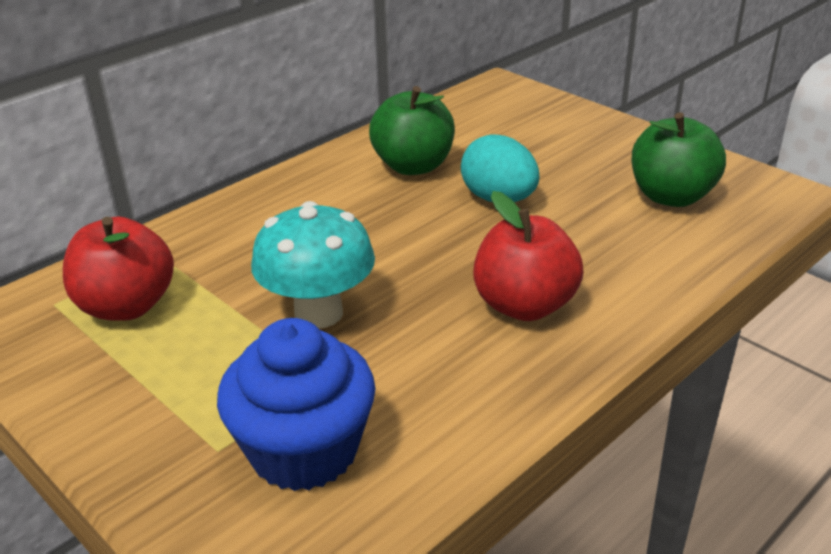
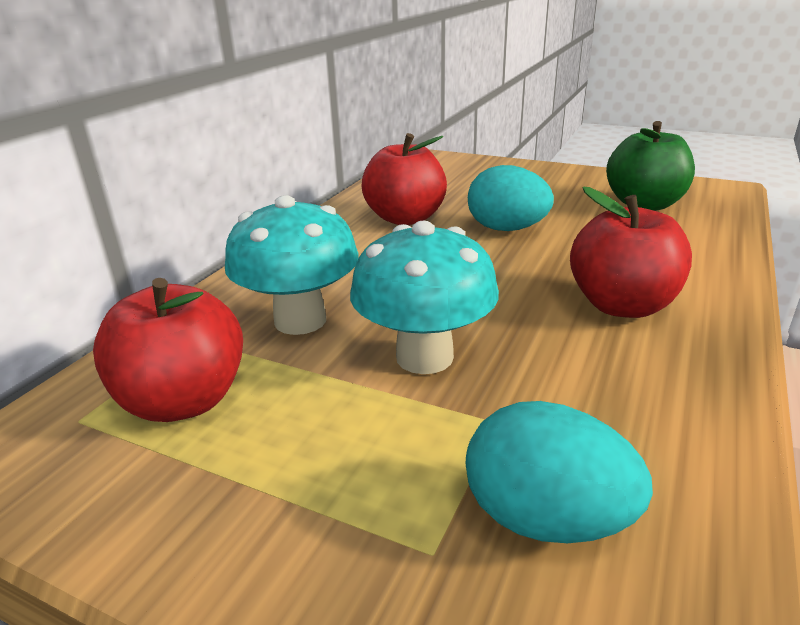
camera: 20 degrees left, 5 degrees down
(247, 257) = (300, 320): none -> turquoise mushroom
(304, 450) = (546, 518): blue cupcake -> turquoise egg
(413, 166) = (405, 218): green apple -> red apple

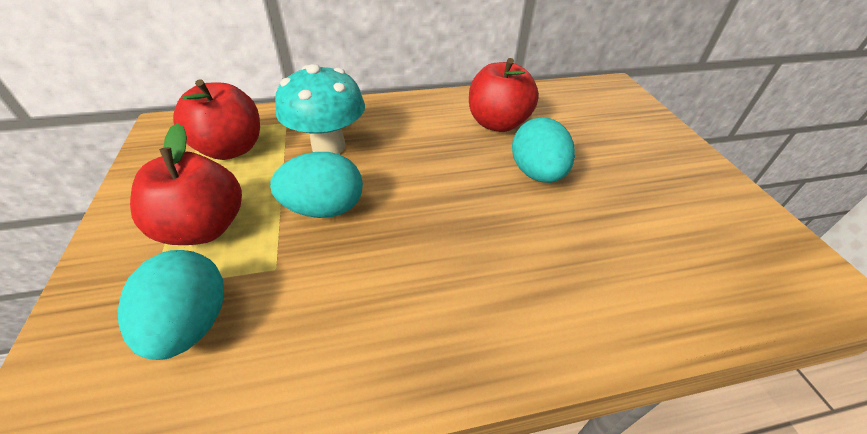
camera: 50 degrees right, 15 degrees up
(424, 357) = (324, 209): turquoise mushroom -> turquoise egg
(622, 305) = (473, 280): red apple -> red apple (204, 228)
(644, 204) = (694, 234): green apple -> none

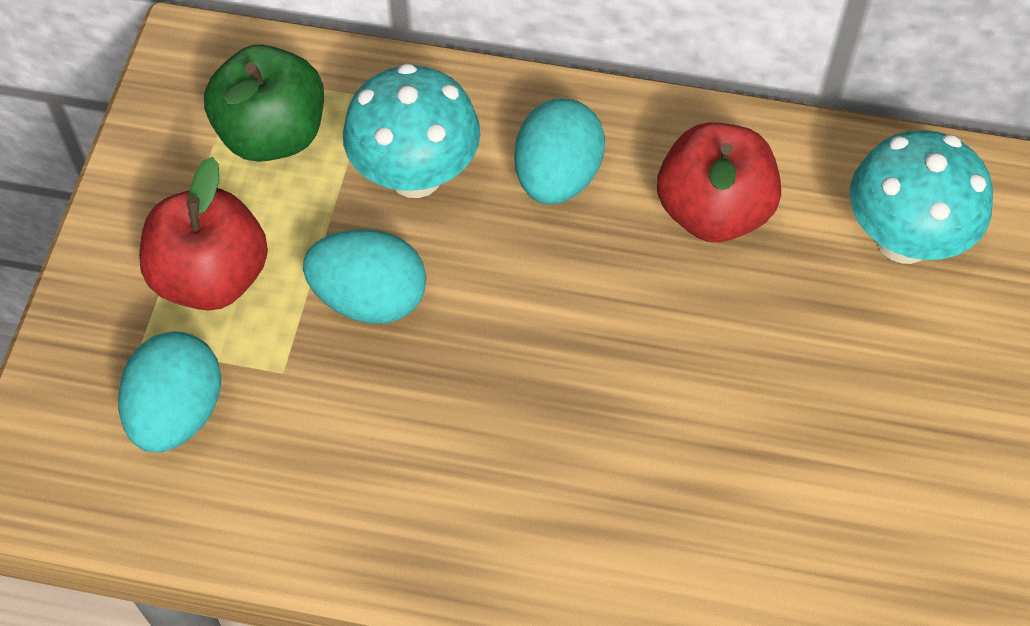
camera: 25 degrees right, 15 degrees up
(231, 149) = (272, 134): red apple -> green apple
(537, 173) = (708, 342): turquoise egg -> turquoise egg (557, 177)
(591, 113) = (903, 239): none -> turquoise mushroom

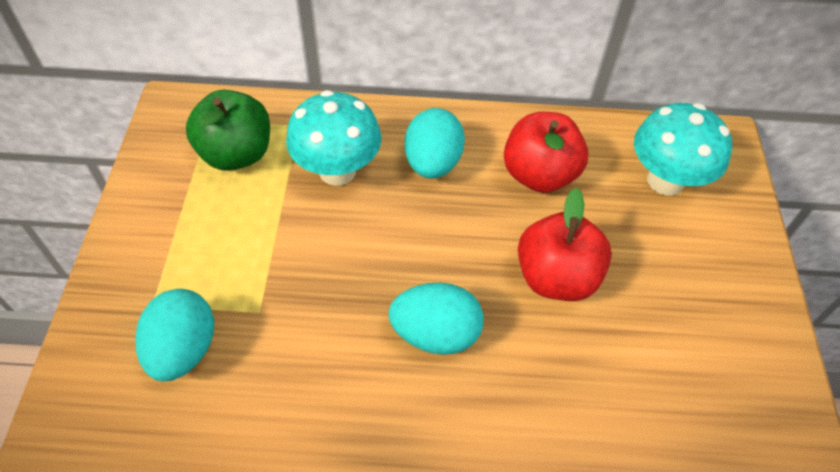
camera: 10 degrees left, 5 degrees down
(211, 277) = (201, 251): red apple -> red apple (556, 277)
(369, 298) = (316, 254): turquoise egg -> turquoise egg (435, 334)

